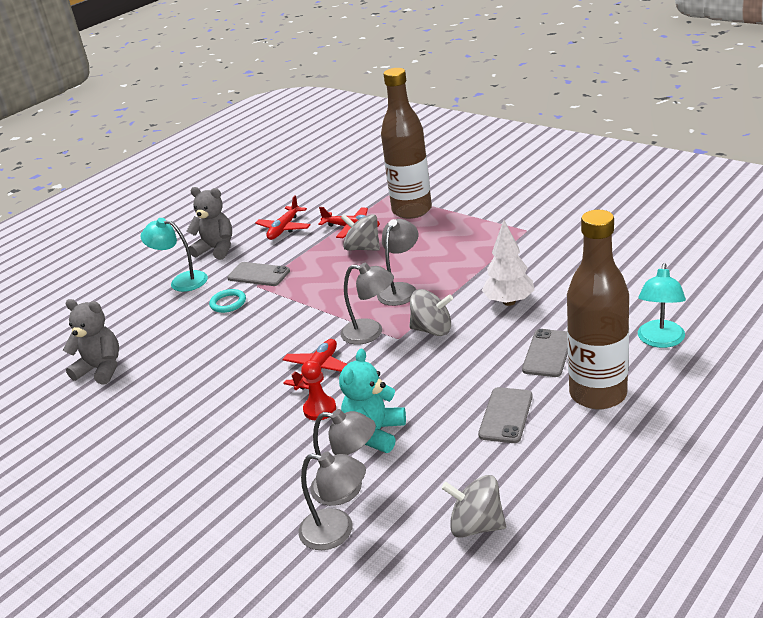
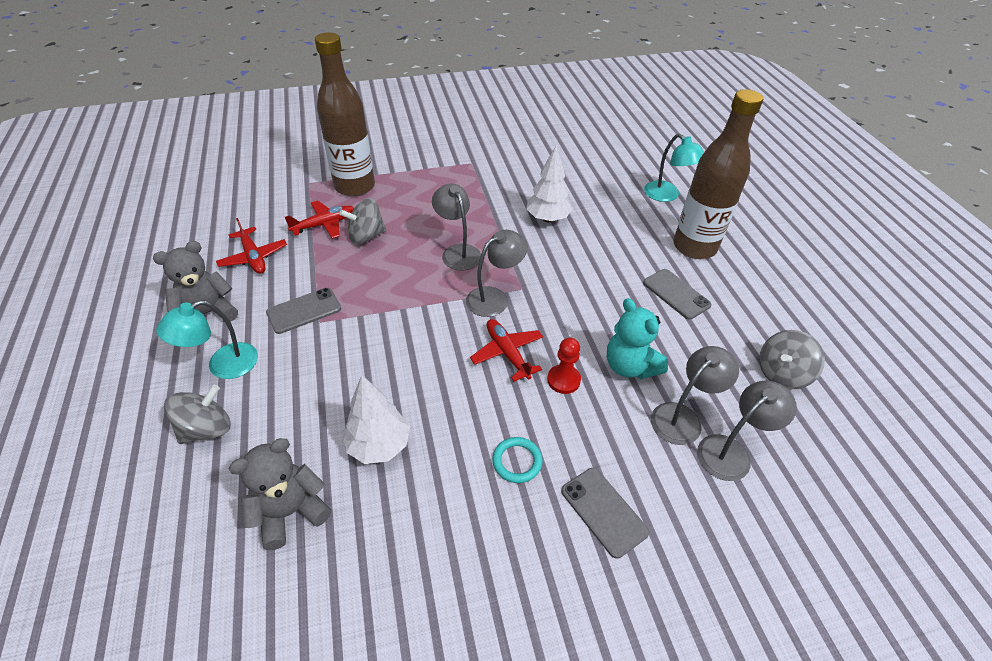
camera: 60 degrees left, 15 degrees up
(176, 369) = (379, 445): none -> white tree
(228, 303) = (319, 353): turquoise ring -> turquoise ring (517, 461)
(432, 330) = (533, 267): grey spinning top -> grey spinning top (207, 429)
(547, 353) = (628, 239): grey phone -> grey phone (603, 511)

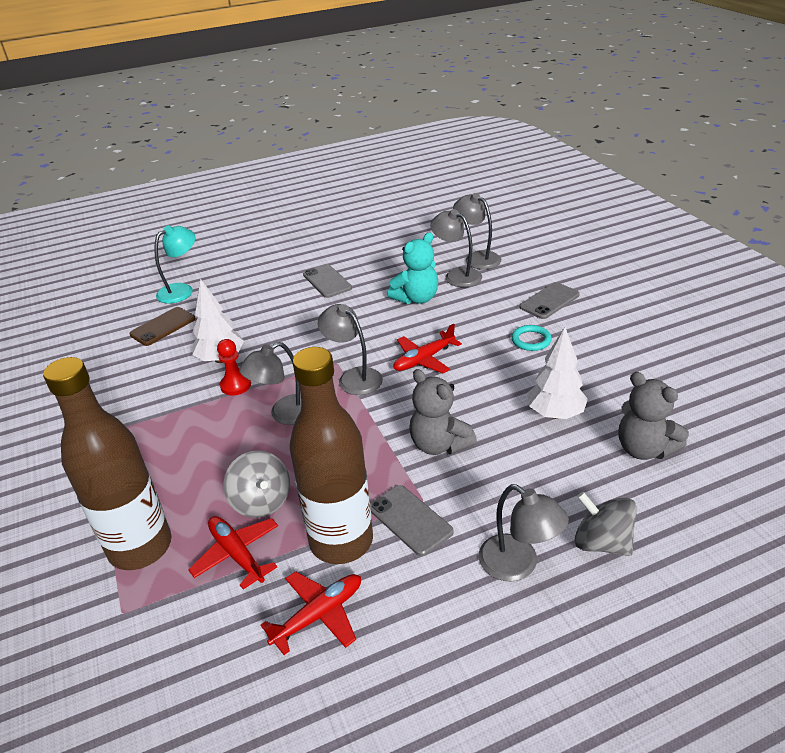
camera: 95 degrees left, 10 degrees down
(208, 313) = (442, 621): grey teddy bear -> grey teddy bear (439, 444)
(223, 365) = (518, 565): turquoise lamp -> grey lamp
(563, 380) = (443, 327): red pawn -> red pawn (235, 385)
(605, 187) = (163, 327): none -> brown phone
(676, 294) = (327, 281): grey phone -> grey phone turned 75 degrees counterclockwise
(694, 247) = (263, 274): brown bottle -> brown bottle (341, 541)
(782, 373) = (401, 240): grey spinning top -> none

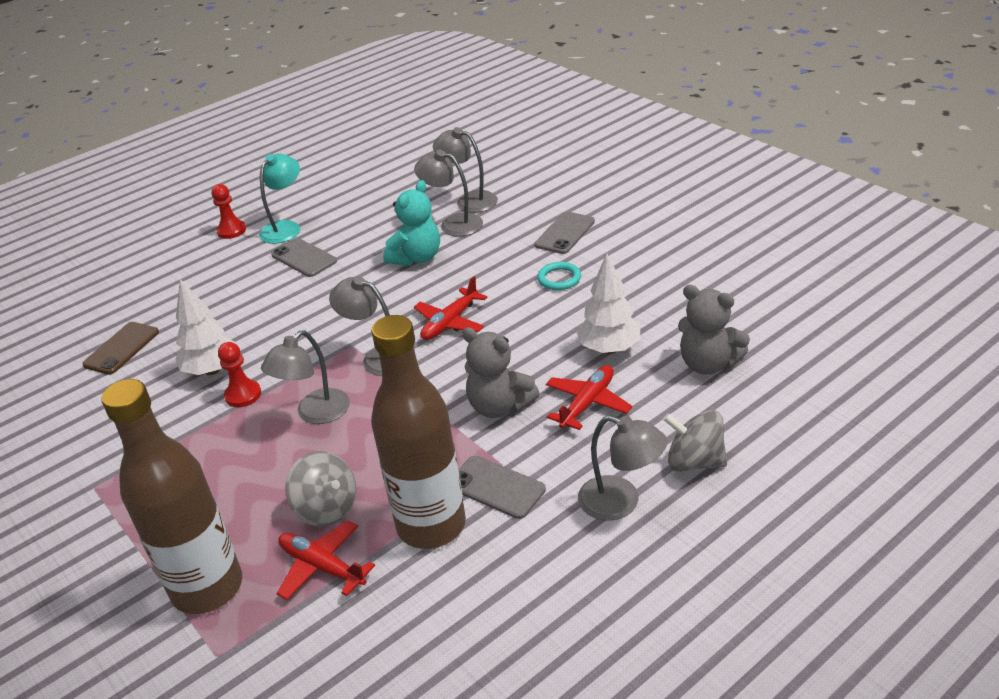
camera: 15 degrees left, 0 degrees up
(181, 290) = (126, 302): turquoise lamp -> turquoise lamp (286, 228)
(281, 249) = (231, 231): none -> red pawn
(319, 615) = (436, 601): red plane -> red plane (587, 403)

